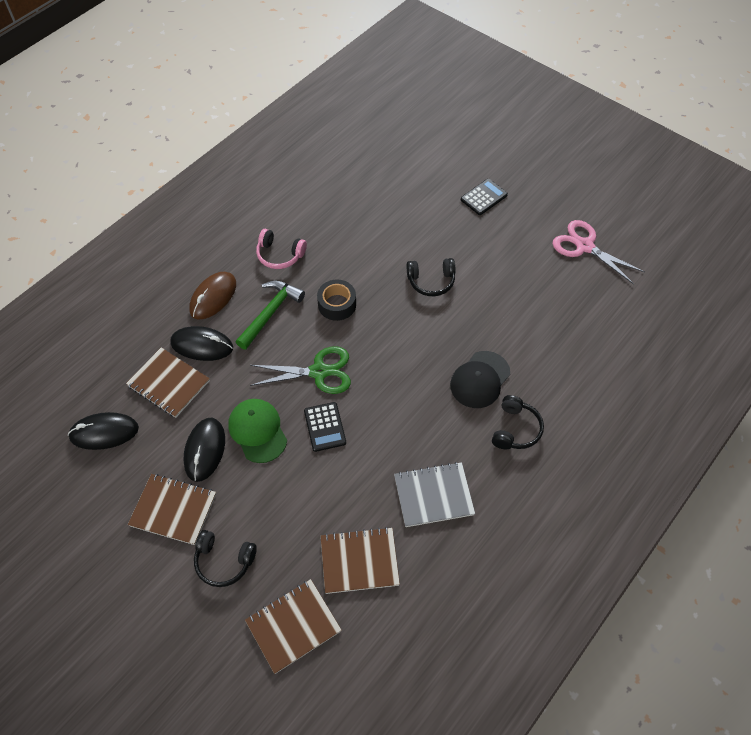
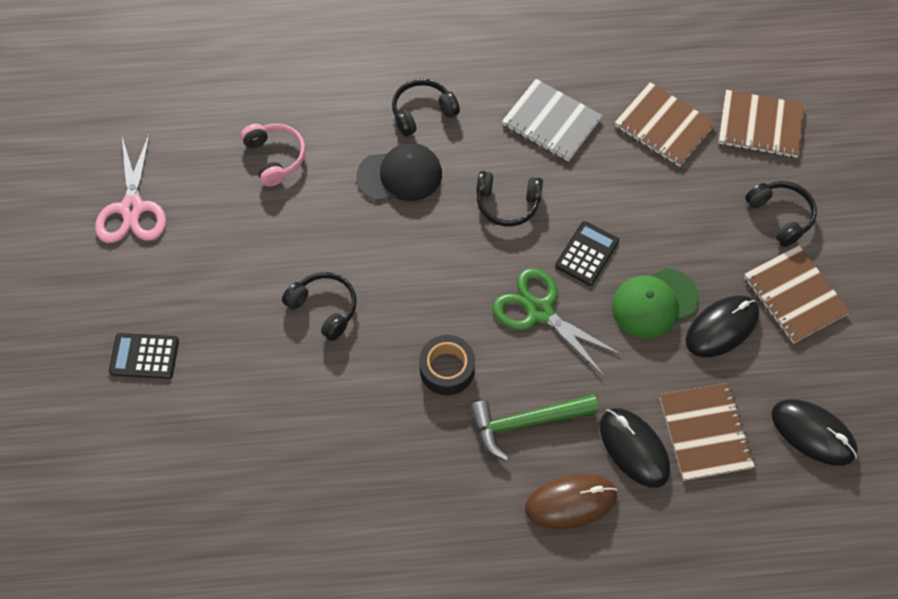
camera: 135 degrees left, 5 degrees up
(257, 431) = (654, 303): green cap -> green cap turned 45 degrees clockwise
(280, 255) = (445, 492): pink headphones -> pink headphones (275, 157)
(401, 417) = (507, 203): none -> black headphones

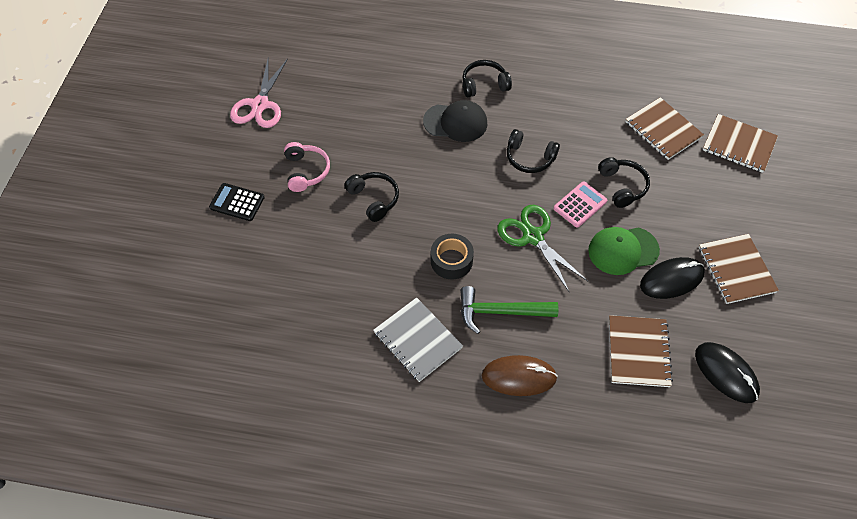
camera: 15 degrees right, 5 degrees down
(275, 157) = (370, 93): pink headphones -> pink headphones (306, 171)
(551, 122) = (578, 110): grey notebook -> grey notebook (417, 340)
(587, 254) = (580, 205): black calculator -> pink calculator
(634, 448) = (579, 350): black mouse -> none
(780, 216) = (739, 211): black headphones -> black headphones (622, 186)

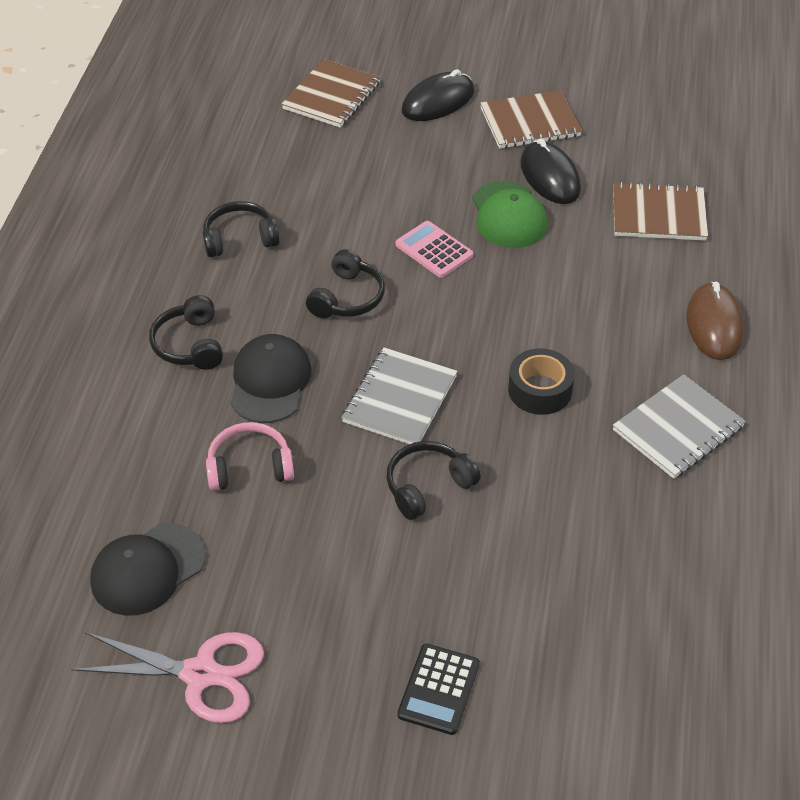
camera: 90 degrees left, 10 degrees down
(306, 171) = (368, 585): pink headphones -> pink headphones (249, 467)
(325, 80) = (147, 569): none -> black cap
(442, 185) = (399, 399): none -> grey notebook
(500, 312) = (619, 339): green hammer -> none
(533, 236) = (491, 301): green scissors -> none
(622, 186) = (401, 207): black headphones -> black headphones (240, 239)
(663, 130) = (301, 160): brown notebook -> none
(726, 373) = (674, 147): black mouse -> black mouse (438, 101)

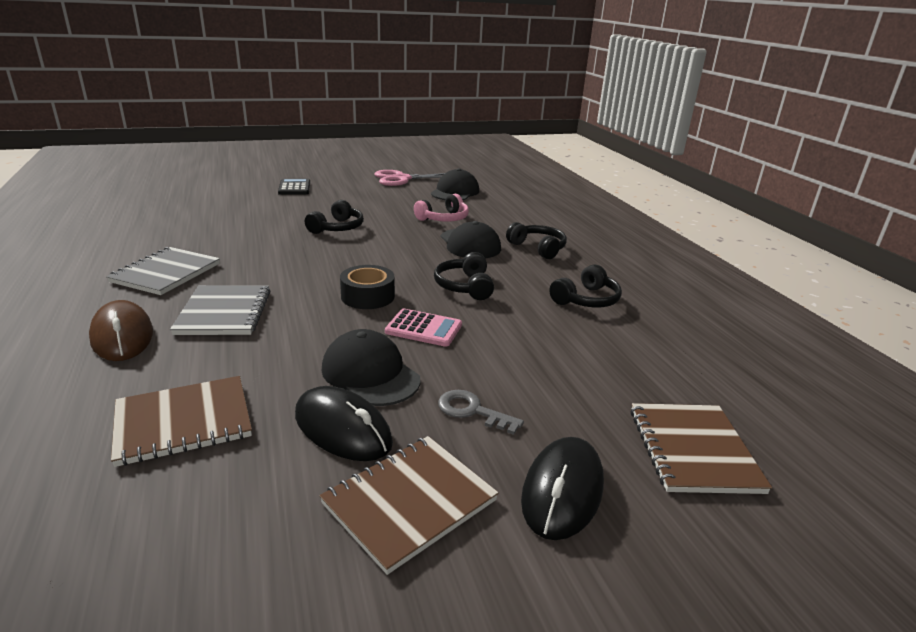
camera: 150 degrees right, 20 degrees down
(399, 399) = (381, 251): grey notebook -> grey notebook (224, 312)
(452, 162) = (472, 411): none -> grey key
(508, 215) = (370, 374): green cap -> black cap
(540, 390) = (282, 271): black tape -> black tape (367, 296)

